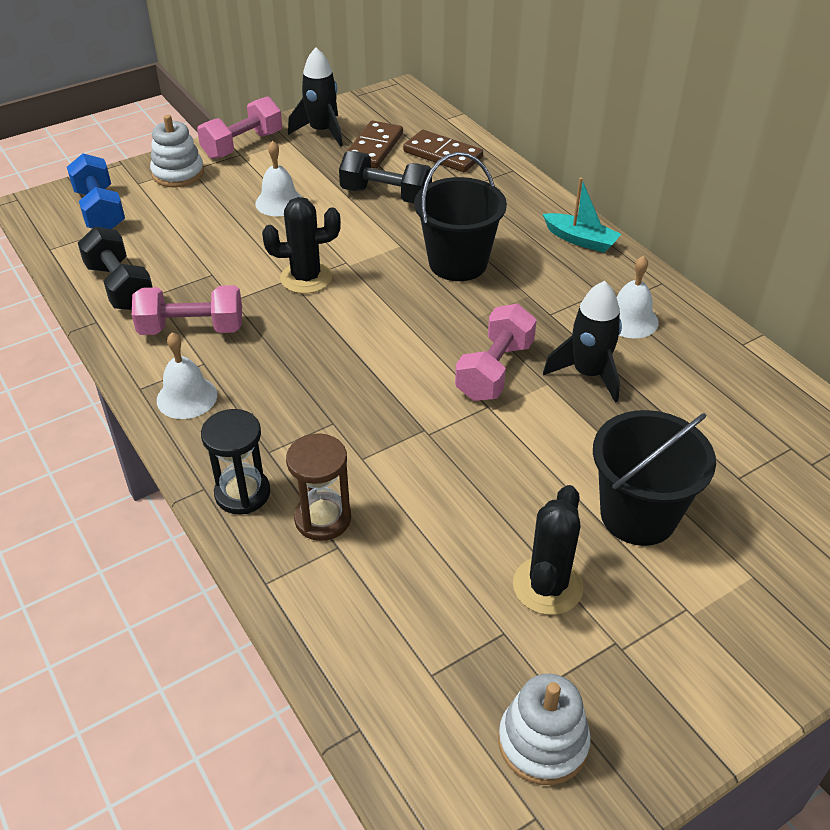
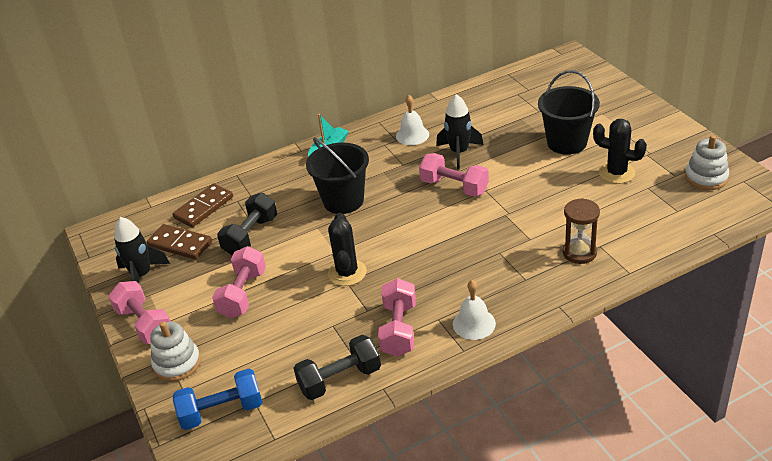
camera: 80 degrees left, 5 degrees down
(242, 493) = (562, 288): black hourglass -> none
(279, 202) = (243, 294): white bell -> pink dumbbell

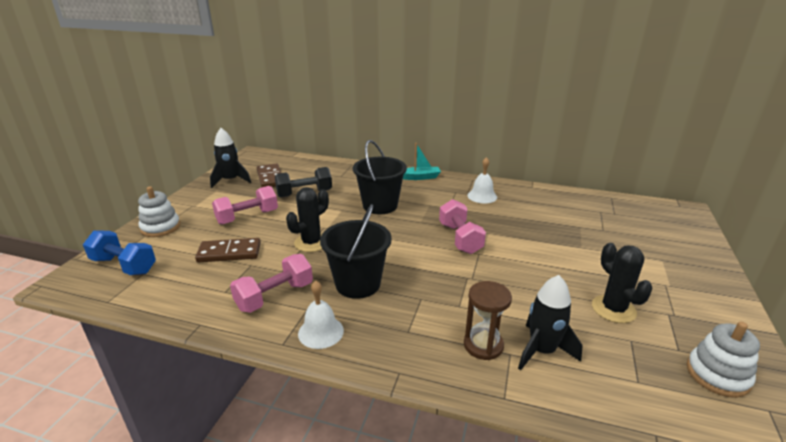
camera: 40 degrees right, 10 degrees down
(144, 324) = (188, 201): pink dumbbell -> none
(204, 208) = (310, 169): brown domino -> brown domino (229, 253)
(340, 379) = (194, 298): black dumbbell -> none
(459, 152) = (497, 221): black rocket -> black rocket (542, 351)
(567, 143) = (596, 262): black bucket -> black bucket (358, 284)

